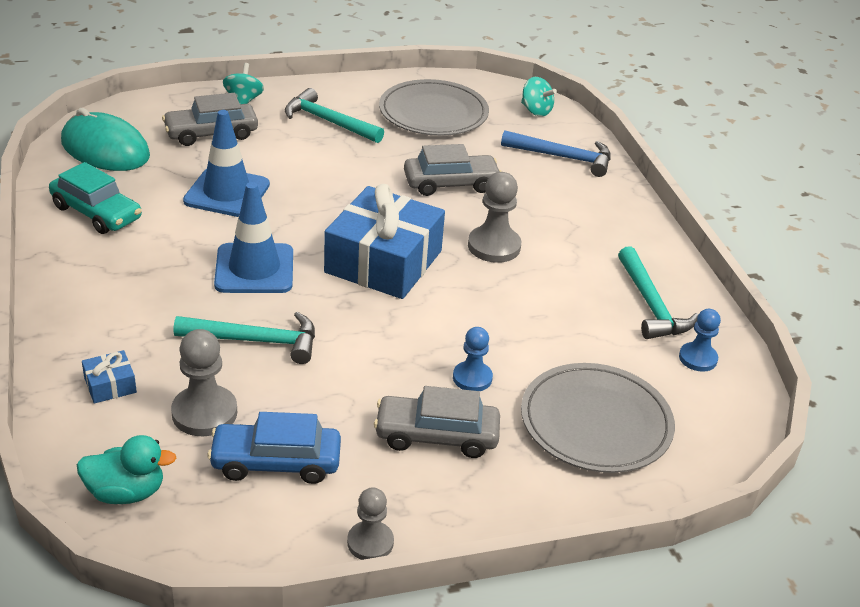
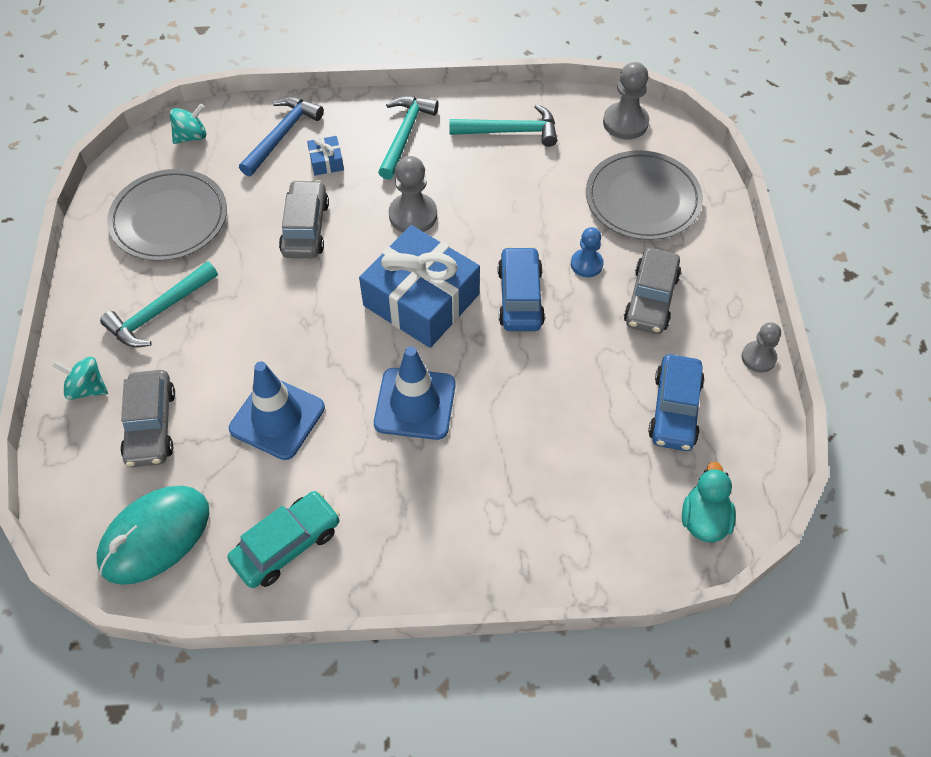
camera: 75 degrees left, 20 degrees up
(110, 385) = (571, 531): blue gift -> blue gift (326, 161)
(204, 413) = (613, 457): grey pawn -> grey pawn (625, 122)
(256, 341) = (523, 411): turquoise hammer -> turquoise hammer (405, 135)
(407, 329) = (520, 297): none -> blue car
(698, 358) = (577, 122): blue pawn -> none

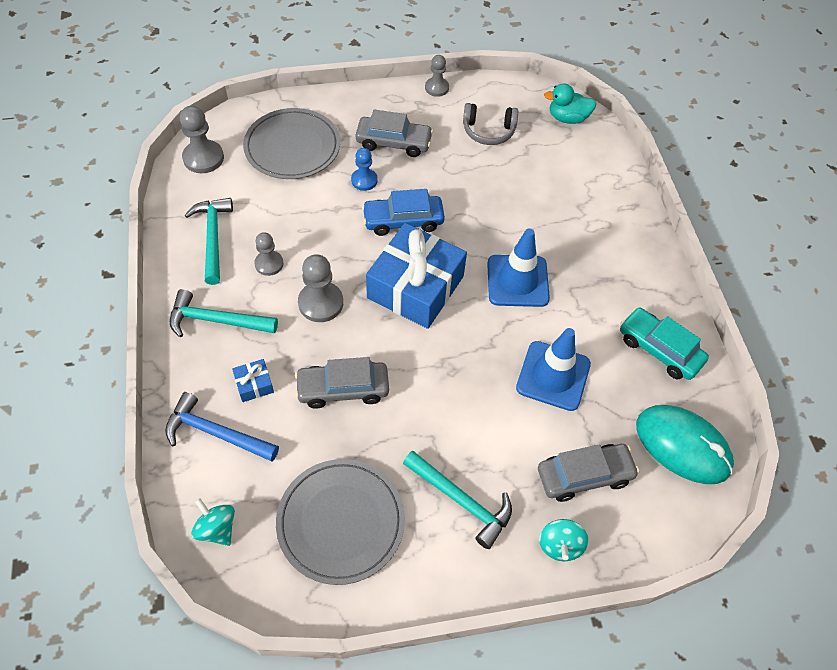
camera: 100 degrees left, 0 degrees up
(470, 175) = (269, 264): none -> grey pawn
(674, 410) = (488, 131): blue car -> grey headphones

